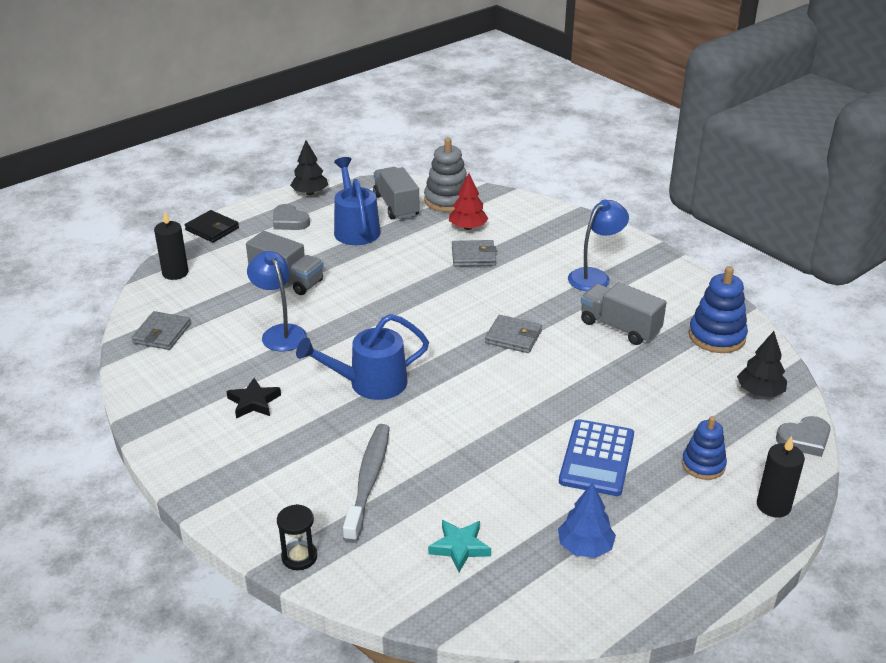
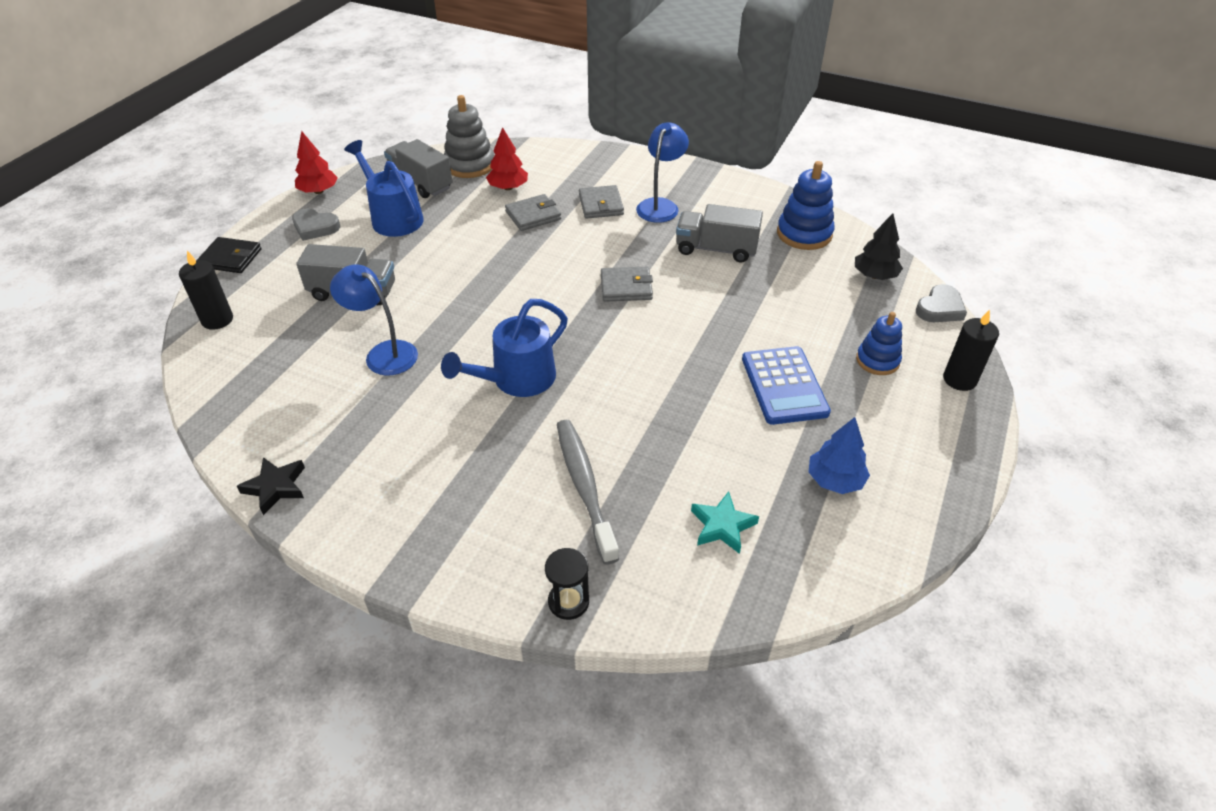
camera: 25 degrees left, 10 degrees up
(162, 333) = (245, 395): grey wallet -> grey wallet (601, 205)
(254, 402) = (404, 441): black star -> black star (276, 487)
(310, 193) = (318, 191): black tree -> red tree

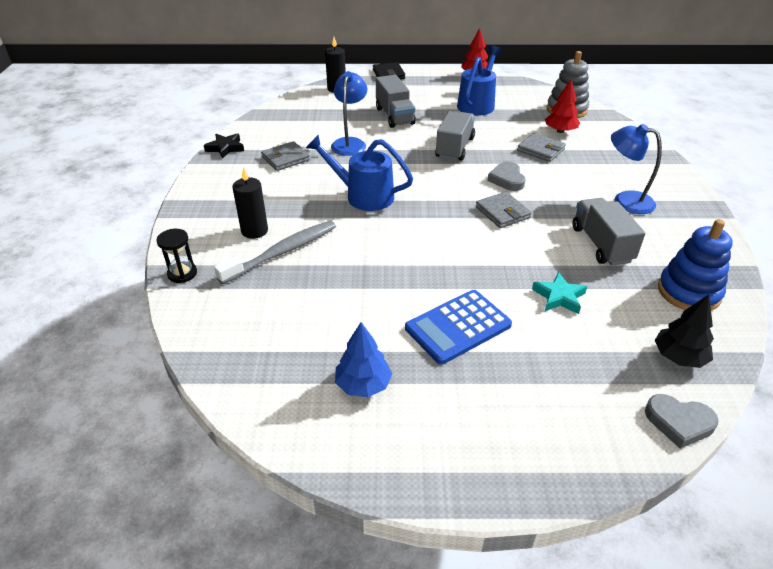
camera: 65 degrees right, 5 degrees down
(315, 227) = (440, 85): grey heart -> grey heart (507, 179)
(420, 183) = (524, 101): grey truck -> grey truck (454, 148)
(601, 205) = (589, 173): grey wallet -> grey wallet (285, 158)
(660, 205) = (625, 200): blue lamp -> blue lamp turned 150 degrees counterclockwise
(722, 526) = (278, 328): turquoise star -> turquoise star (559, 297)
(877, 360) = (545, 384): blue stacking toy -> none
(959, 379) = (572, 459): black candle -> black candle (254, 231)

